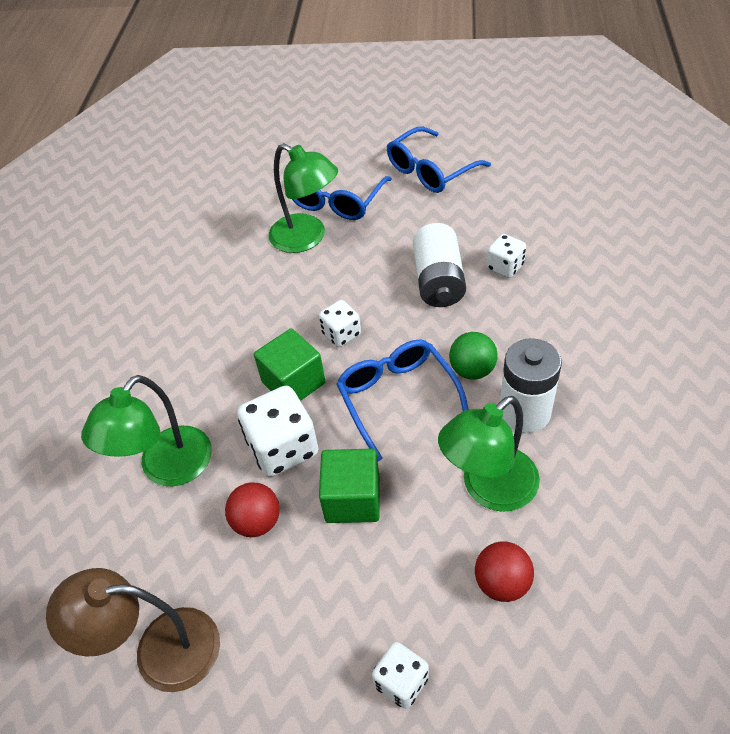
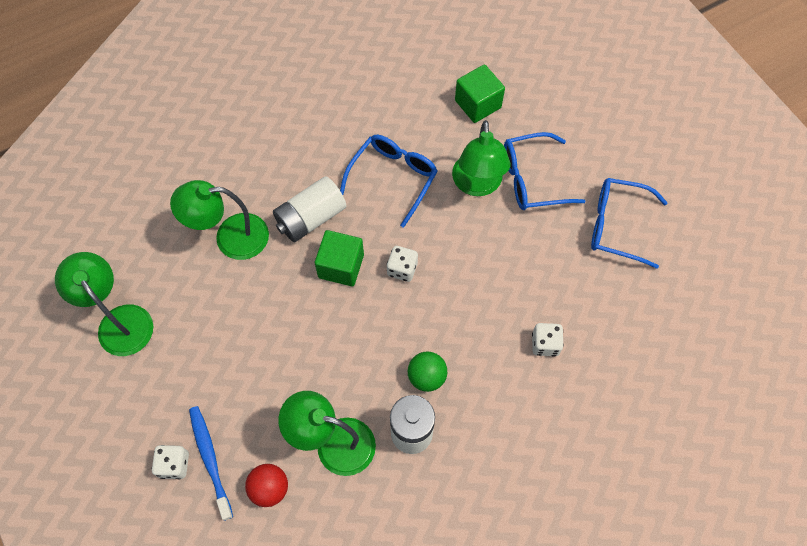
camera: 50 degrees right, 15 degrees up
(159, 650) = (119, 321): brown lamp -> green lamp
(257, 522) = (226, 316): red ball -> none
(283, 448) = (286, 295): white dice -> none
(352, 499) = (275, 362): green cube -> green cube (478, 104)
(398, 399) = (370, 342): blue glasses -> blue glasses (393, 179)
(424, 633) = (210, 460): none -> blue toothbrush
(438, 281) = (497, 304): white battery -> white battery (311, 218)

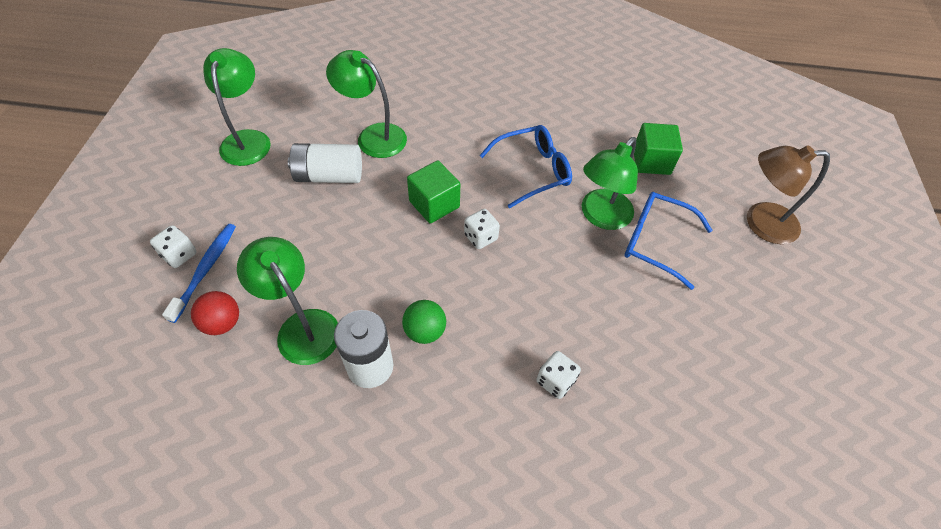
camera: 35 degrees right, 10 degrees down
(311, 218) = (443, 159): white battery -> white battery (329, 176)
(593, 108) = (760, 223): none -> brown lamp
(618, 226) = (712, 330): blue glasses -> none

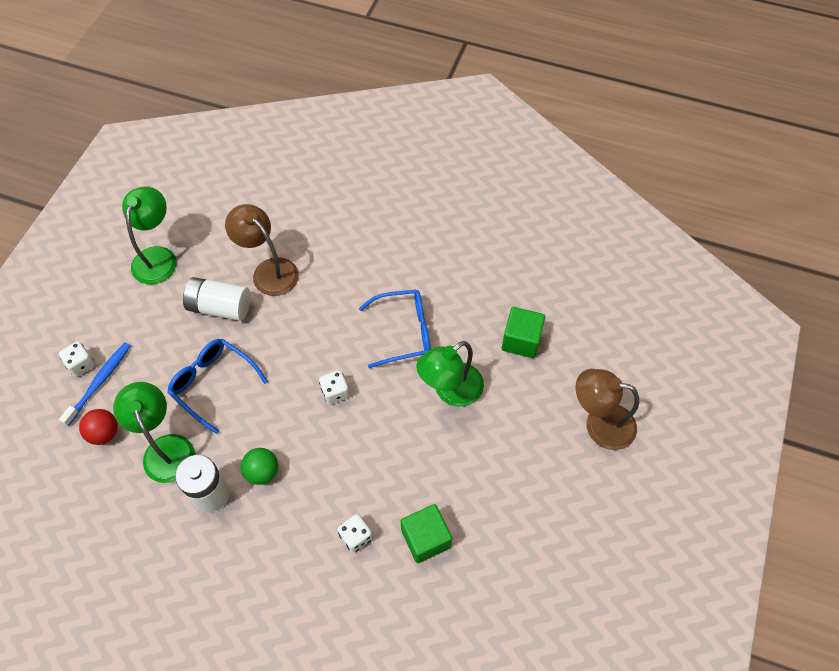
camera: 15 degrees right, 5 degrees up
(373, 136) = (269, 270): green lamp -> brown lamp
(434, 204) = (304, 352): green cube -> green cube (425, 538)
(656, 242) = (491, 426): blue glasses -> blue glasses (214, 384)

